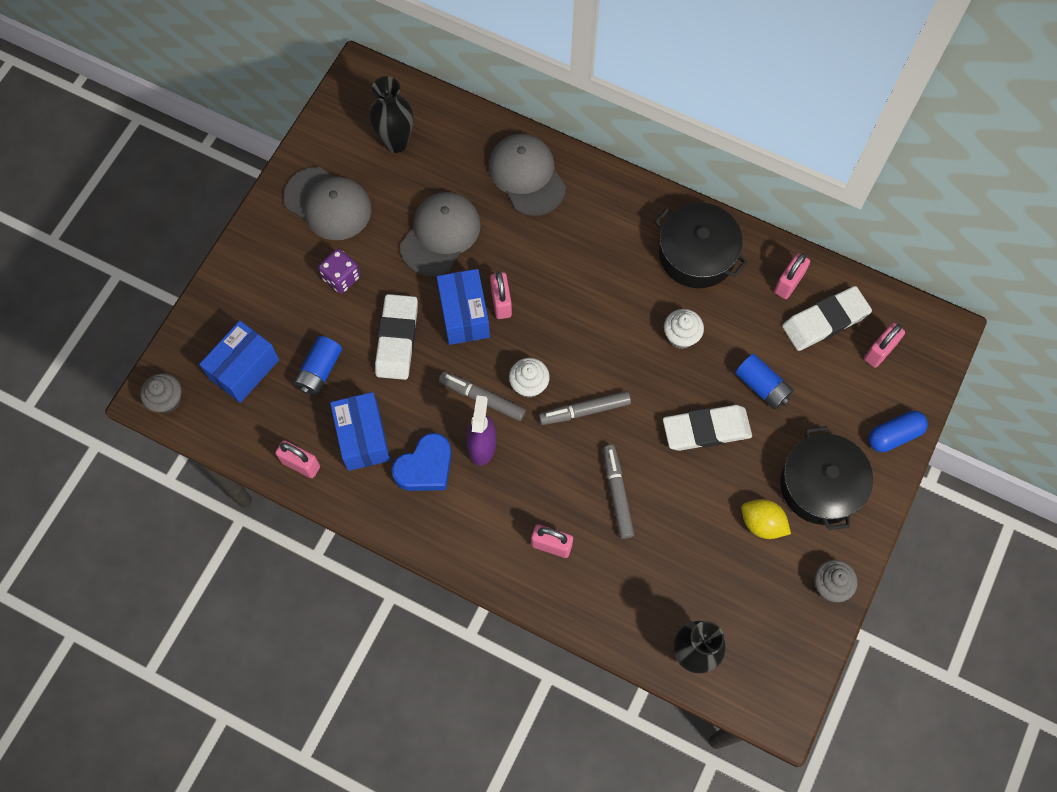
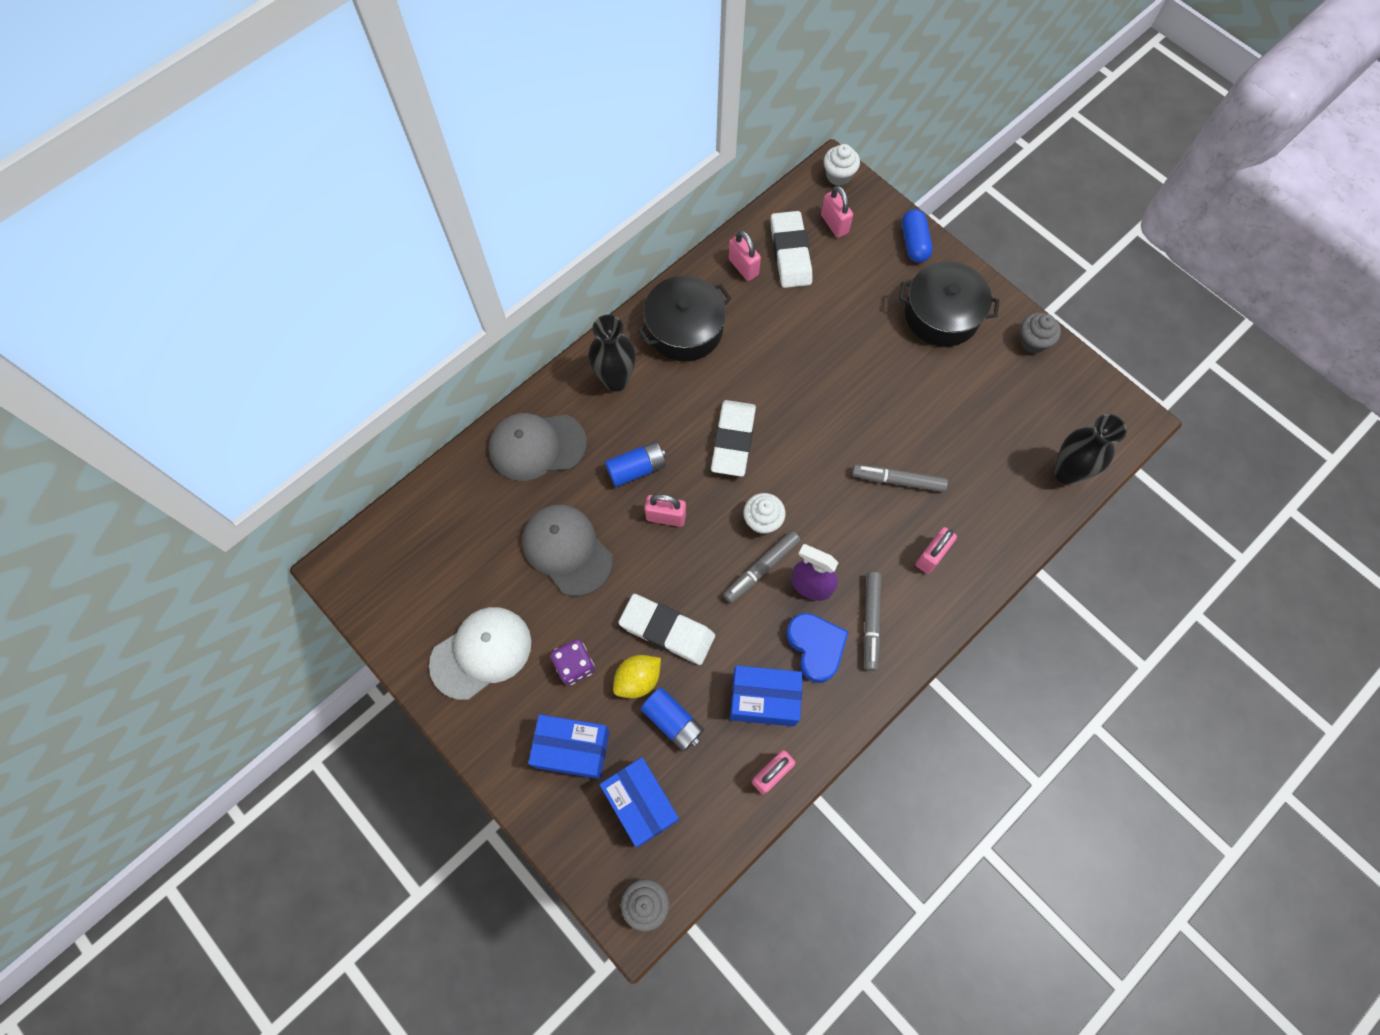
camera: 70 degrees left, 0 degrees up
(328, 204) = (481, 653): grey cap -> white cap
(396, 142) = (440, 559): black vase -> black vase (616, 380)
(464, 315) = (665, 556): blue box -> blue box (572, 749)
(584, 410) = (806, 480): grey marker -> grey marker (870, 622)
(681, 336) = (761, 371): white cupcake -> white cupcake (838, 175)
(706, 430) = (861, 384): white eraser -> white eraser (733, 440)
(762, 386) = (834, 325): blue battery -> blue battery (636, 469)
(762, 523) = (962, 372): yellow lemon -> yellow lemon (638, 679)

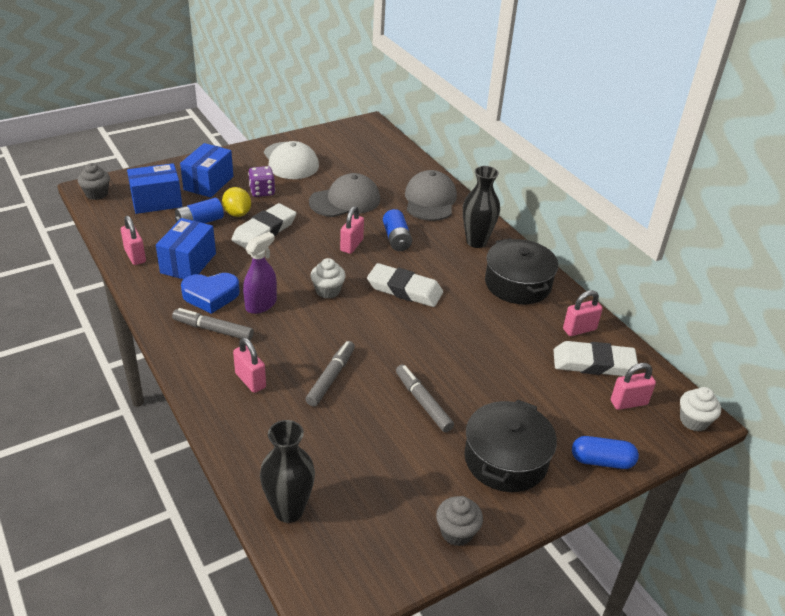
camera: 100 degrees right, 30 degrees down
(761, 569) = (288, 282): grey marker -> grey marker (423, 402)

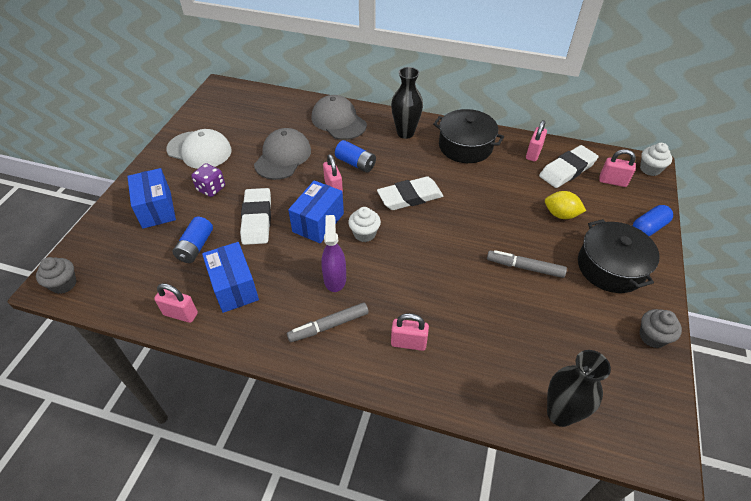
camera: 40 degrees left, 10 degrees up
(157, 201) = (132, 254): blue box -> blue box (318, 222)
(211, 296) = (289, 300): blue heart -> none
(237, 213) = (216, 219): yellow lemon -> yellow lemon (560, 214)
(331, 377) = (453, 296): grey marker -> none
(628, 402) = (612, 181): pink padlock -> pink padlock turned 75 degrees clockwise

